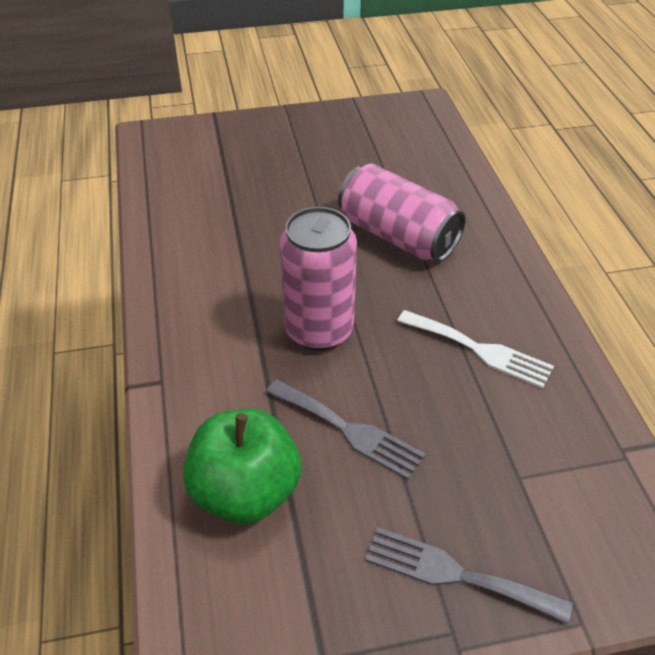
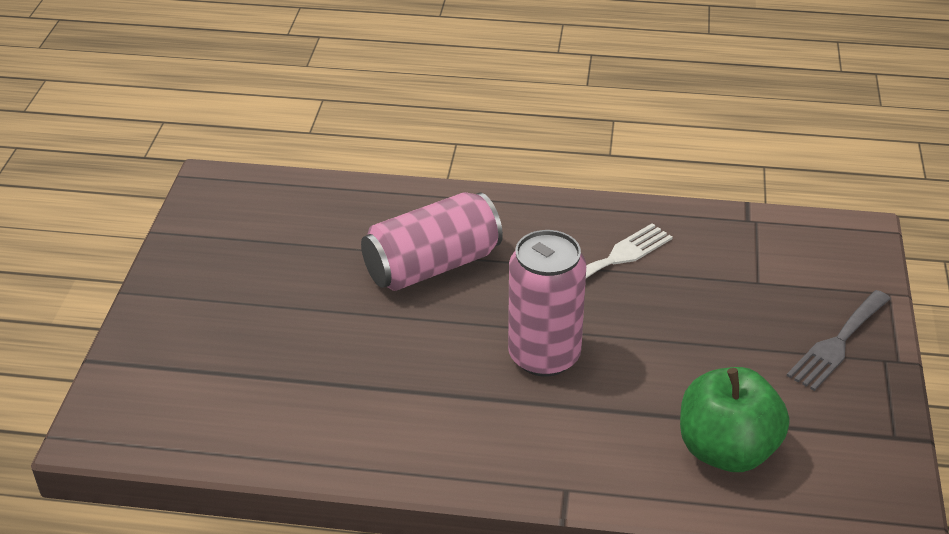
camera: 70 degrees left, 5 degrees down
(349, 430) = (678, 366): grey fork -> none

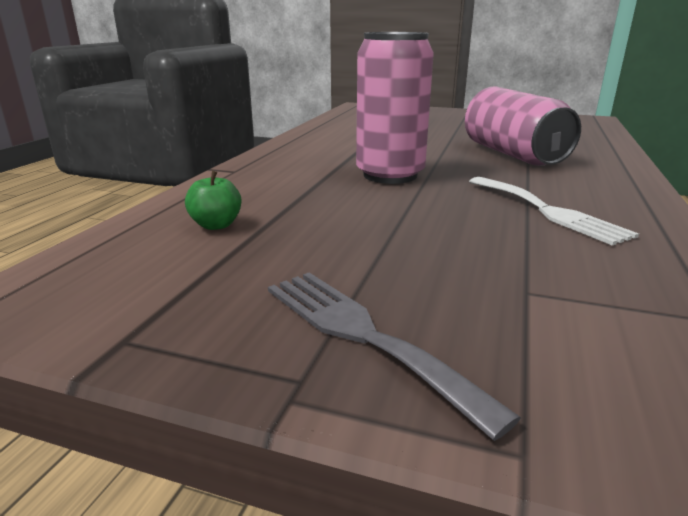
camera: 100 degrees right, 15 degrees down
(727, 450) = (216, 225): green apple -> green apple, size x0.45

